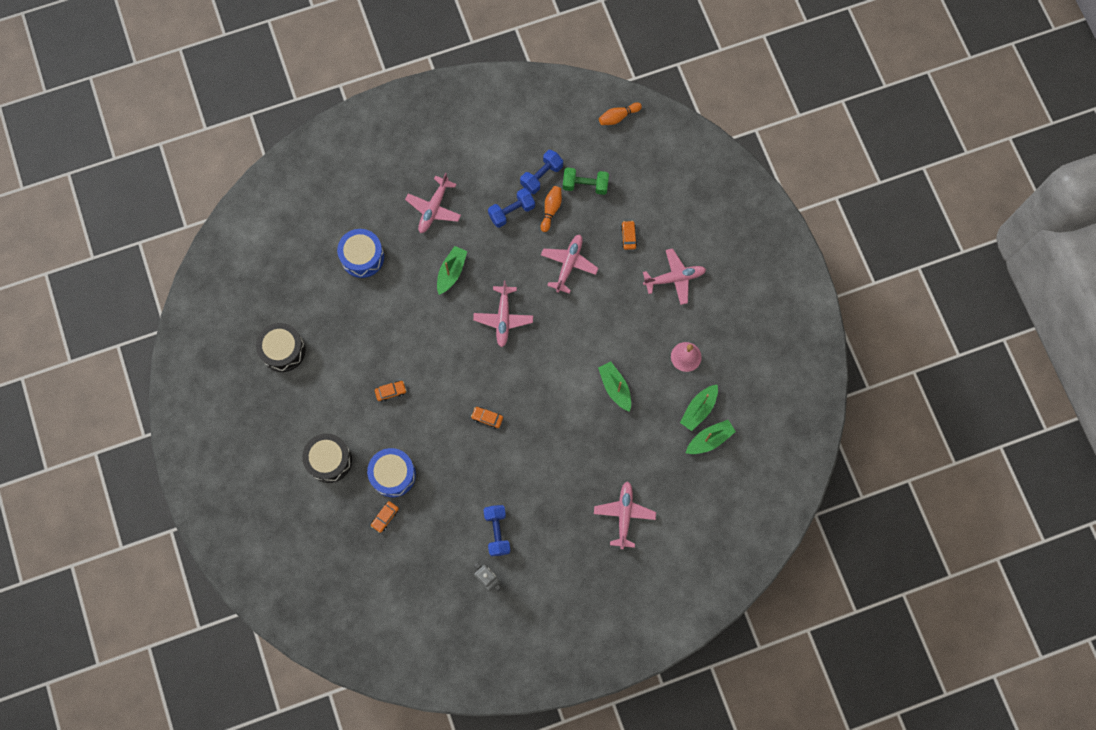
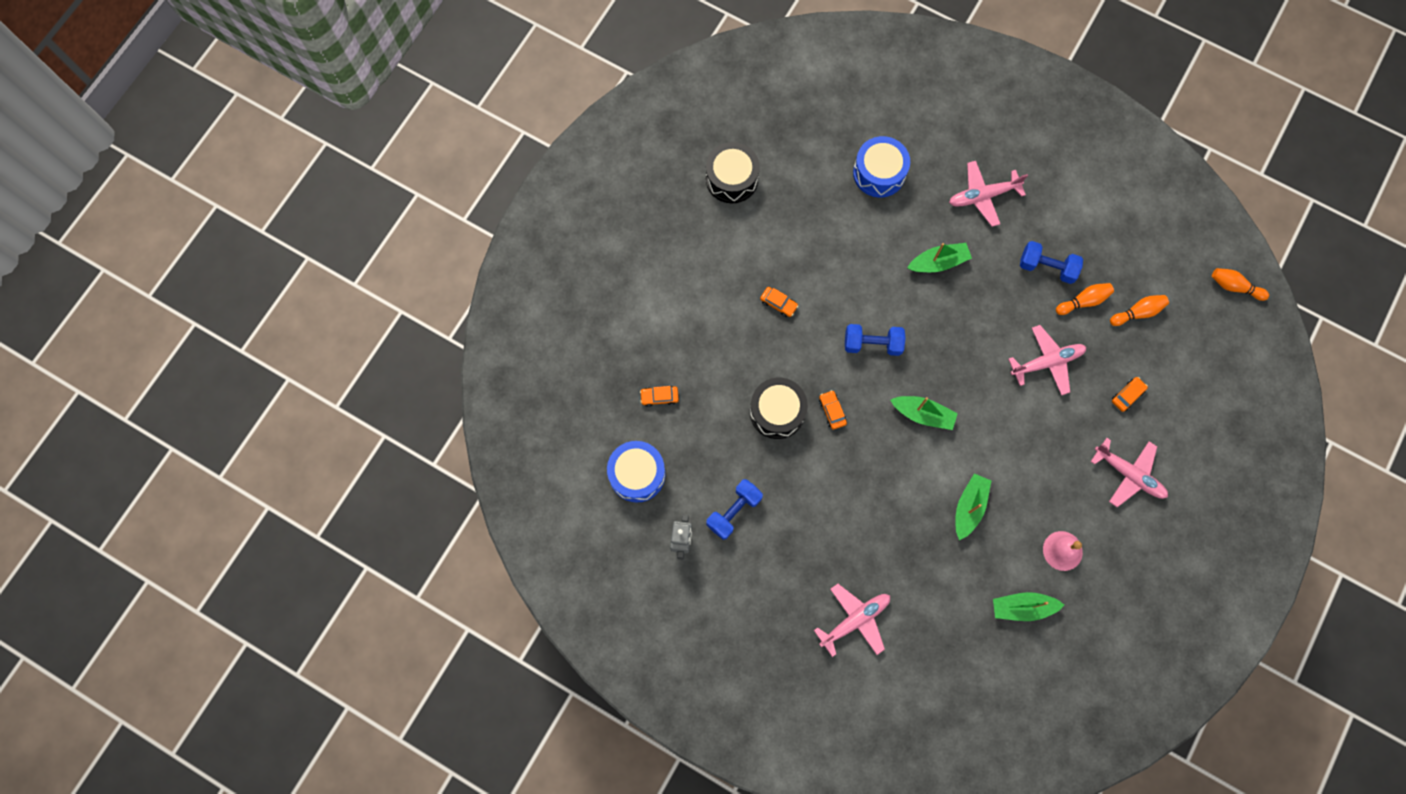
camera: 50 degrees right, 0 degrees up
(329, 460) = (668, 303): black drum -> black drum (777, 412)
(393, 474) = (704, 370): blue drum -> blue drum (637, 474)
(503, 318) = (939, 346): pink plane -> none
(541, 176) = (1107, 265): blue dumbbell -> blue dumbbell (872, 344)
(585, 185) = (1137, 312): green dumbbell -> orange bowling pin
(709, 439) = (1002, 643): green boat -> green boat (923, 414)

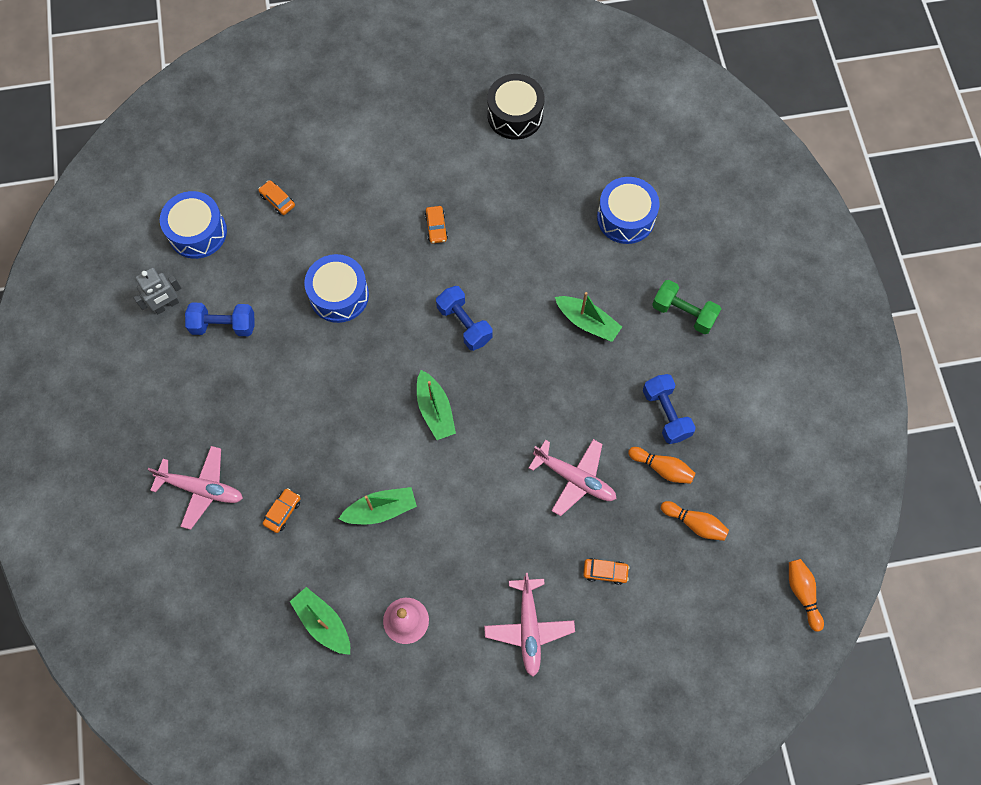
camera: 50 degrees right, 5 degrees down
(777, 412) = (339, 295): black drum -> blue drum
(832, 411) = (376, 336): orange car -> orange car (283, 512)
(983, 196) = (683, 313): pink plane -> green dumbbell

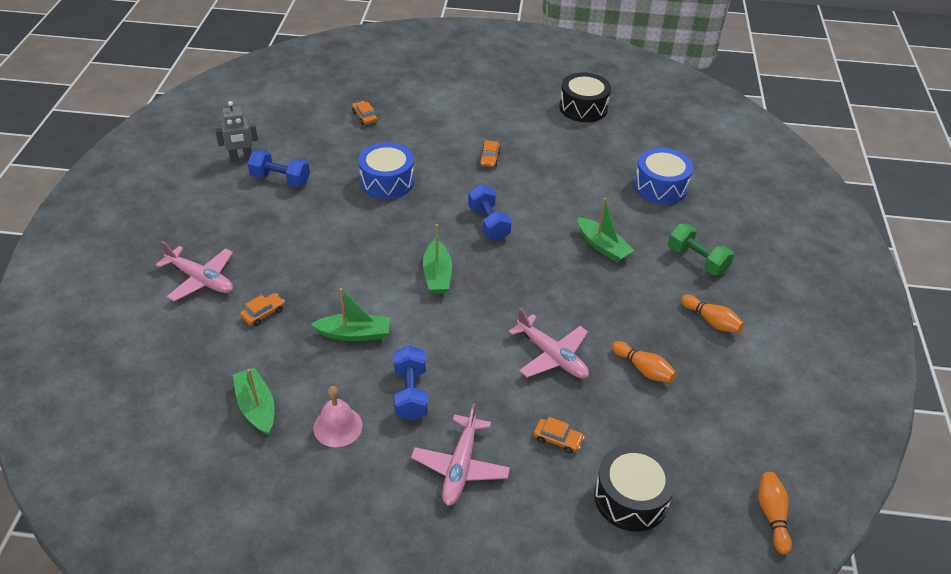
camera: 15 degrees right, 25 degrees down
(197, 232) = (291, 121): blue drum -> none
(666, 414) = (659, 328): blue dumbbell -> blue dumbbell (410, 393)
(682, 613) = (631, 498): none -> black drum
(695, 523) = (665, 422): orange bowling pin -> orange bowling pin (711, 321)

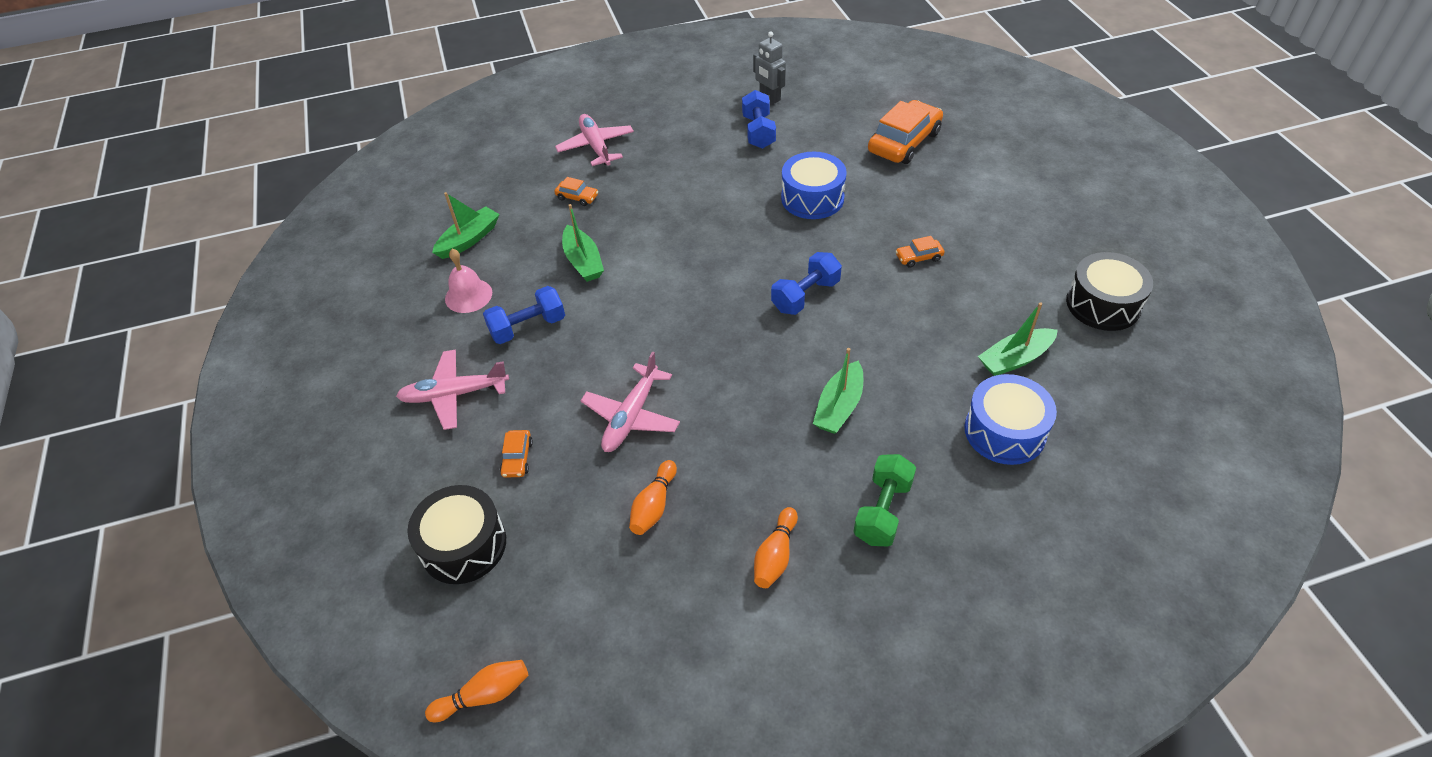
camera: 70 degrees right, 5 degrees up
(201, 279) = (596, 146): pink plane -> pink plane turned 150 degrees clockwise
(364, 117) = (904, 142): orange car -> orange car, size x2.19
(437, 275) = (697, 286): green boat -> green boat (1015, 359)

